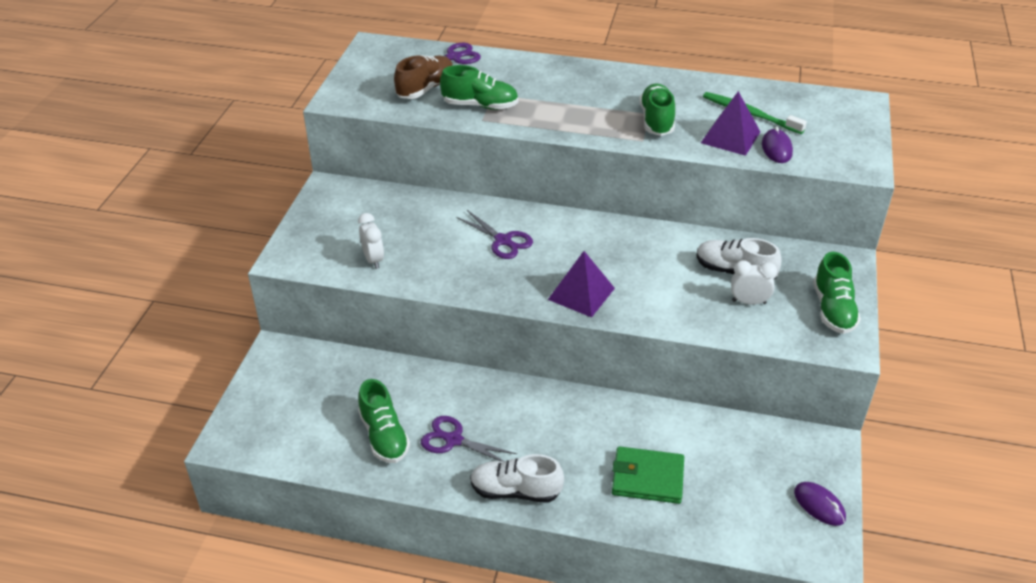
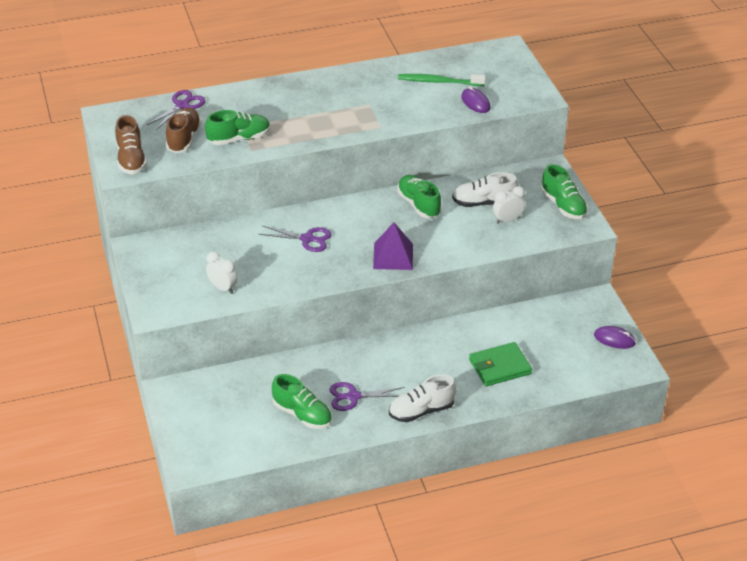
camera: 30 degrees left, 0 degrees up
(357, 92) = (131, 159): none -> brown shoe
(656, 120) = (378, 108): green shoe -> green shoe (418, 204)
(730, 137) = (438, 104): purple pyramid -> none

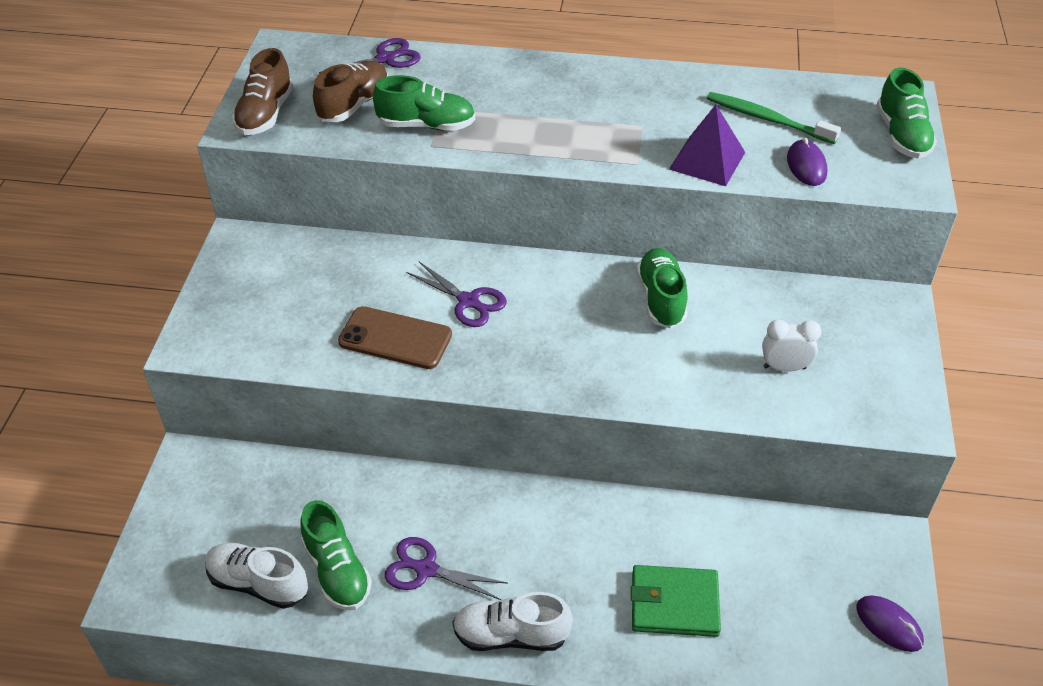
camera: 25 degrees right, 5 degrees up
(223, 288) = (305, 339): white clock -> none
(277, 271) = (395, 338): none -> brown phone
(393, 256) = (574, 370): purple pyramid -> purple pyramid (707, 160)
(484, 203) = (762, 327): white shoe -> white shoe (258, 583)
(563, 205) = (889, 371): green shoe -> green shoe (901, 135)

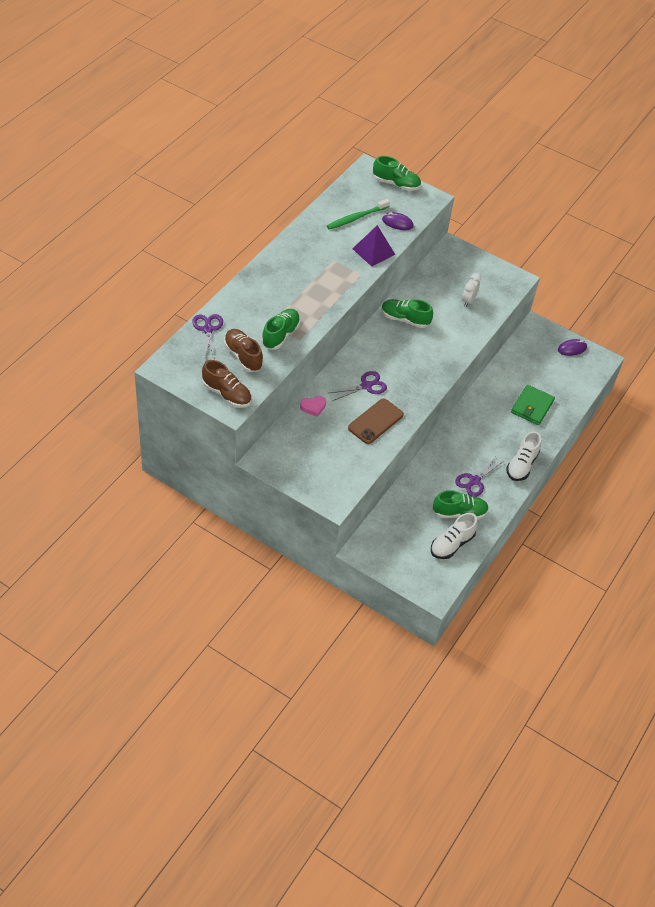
camera: 70 degrees left, 5 degrees up
(380, 257) = (313, 407): none -> pink heart

